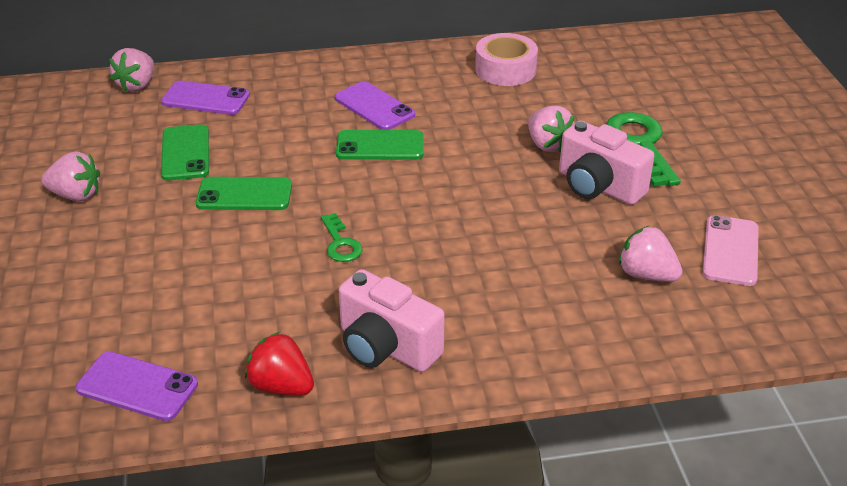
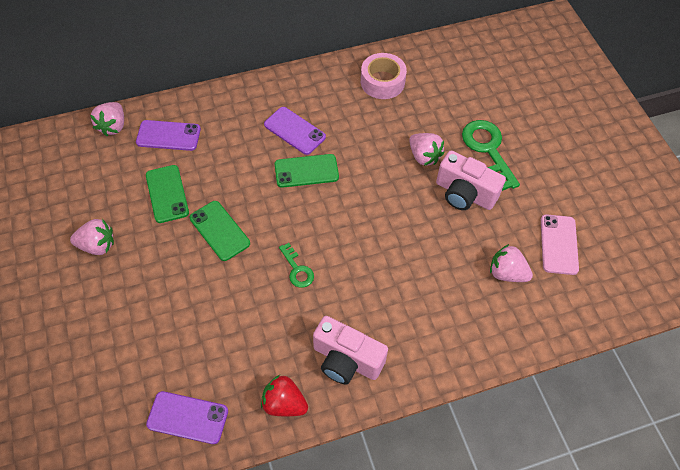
camera: 10 degrees left, 20 degrees up
(244, 195) = (219, 231): green phone -> green phone turned 60 degrees clockwise

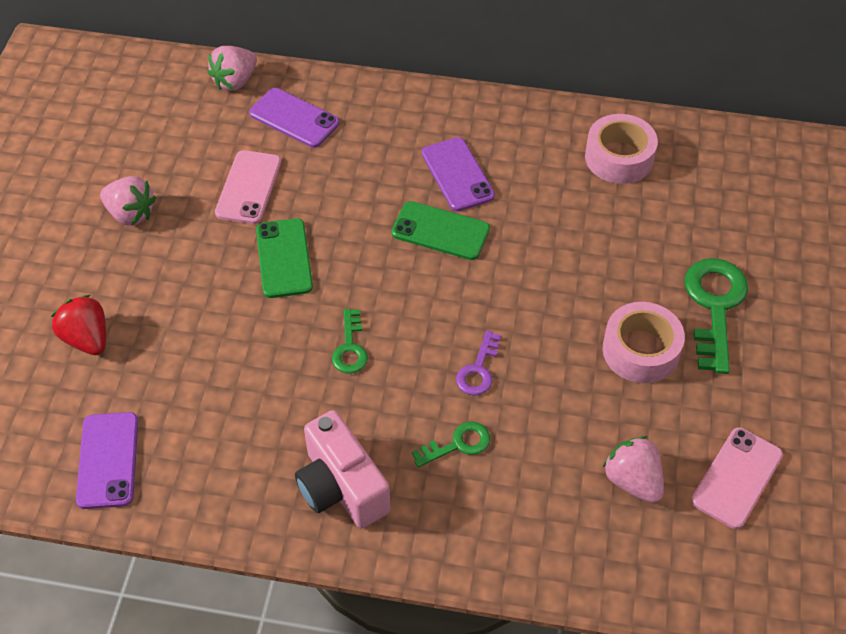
camera: 30 degrees right, 5 degrees down
(167, 194) = (248, 187): green phone -> pink phone
(187, 417) = (108, 460): purple phone -> purple phone turned 45 degrees clockwise
(284, 403) = (230, 501): red strawberry -> red strawberry (87, 338)
(382, 247) = (478, 370): none -> purple key
(398, 299) = (458, 444): none -> green key
(424, 156) = (614, 278): pink strawberry -> none
(464, 194) = (640, 350): pink camera -> pink tape

